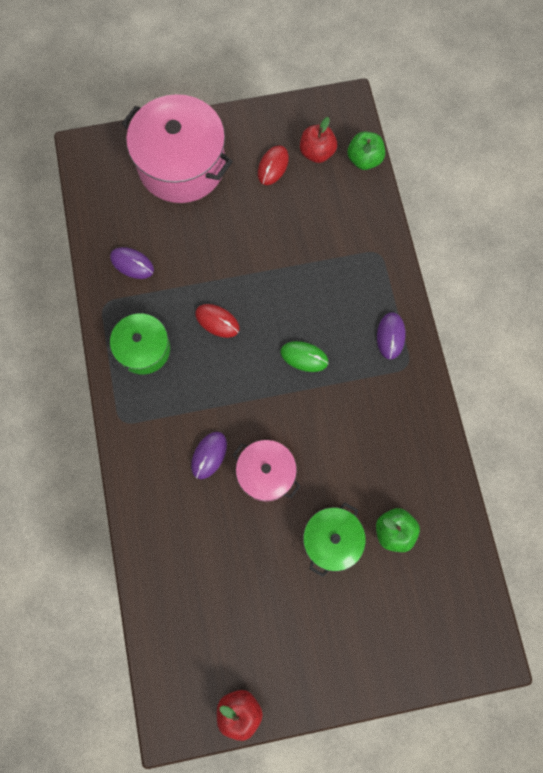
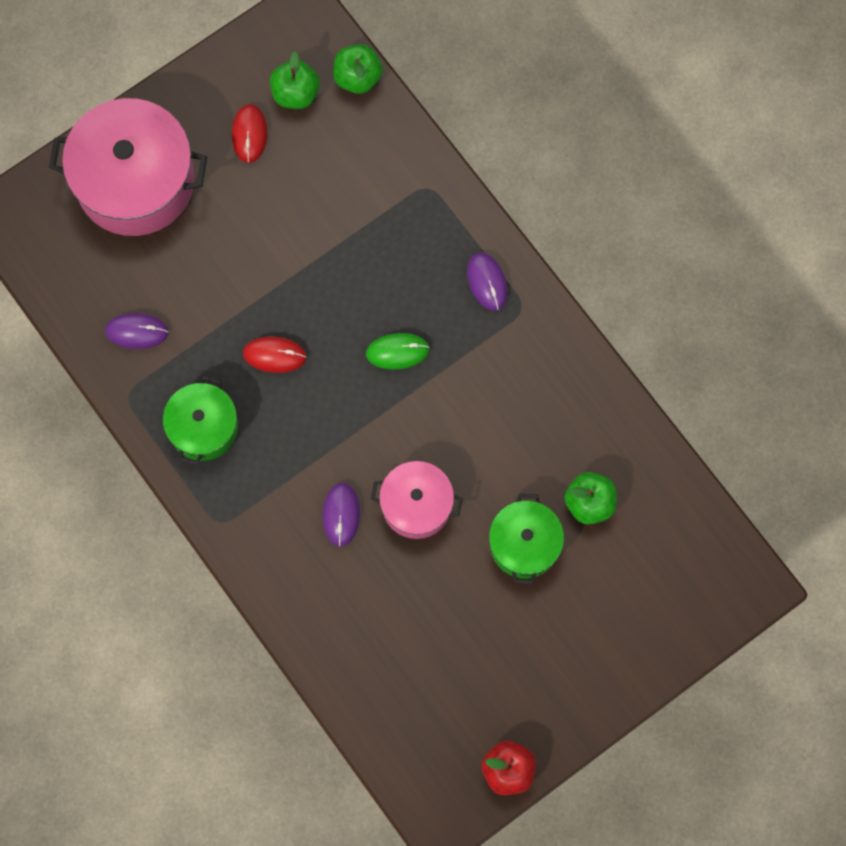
camera: 25 degrees left, 0 degrees up
(317, 153) = (295, 93): red apple -> green apple

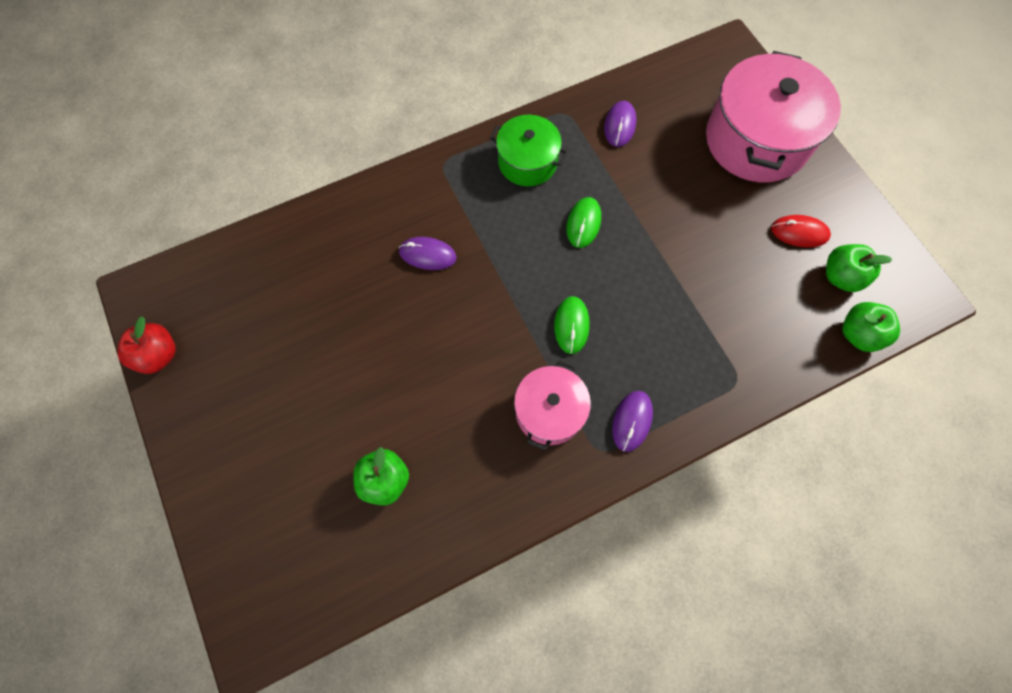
camera: 100 degrees right, 5 degrees down
(274, 355) = (583, 223): red mouse -> green mouse
(416, 505) = (421, 318): pink pot -> pink pot (549, 411)
(487, 282) = (632, 421): purple mouse -> purple mouse turned 60 degrees counterclockwise
(524, 544) = (360, 408): green pot -> none

